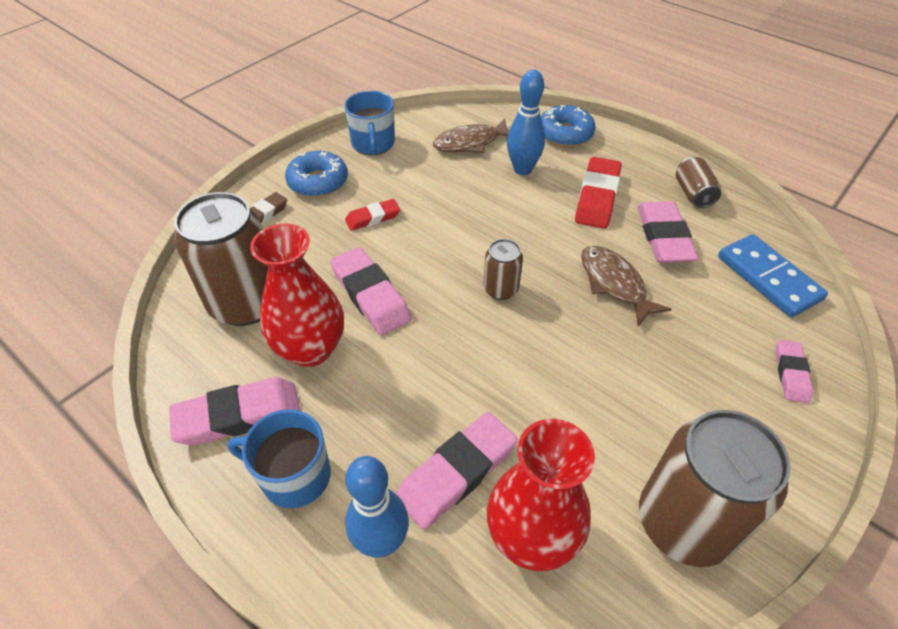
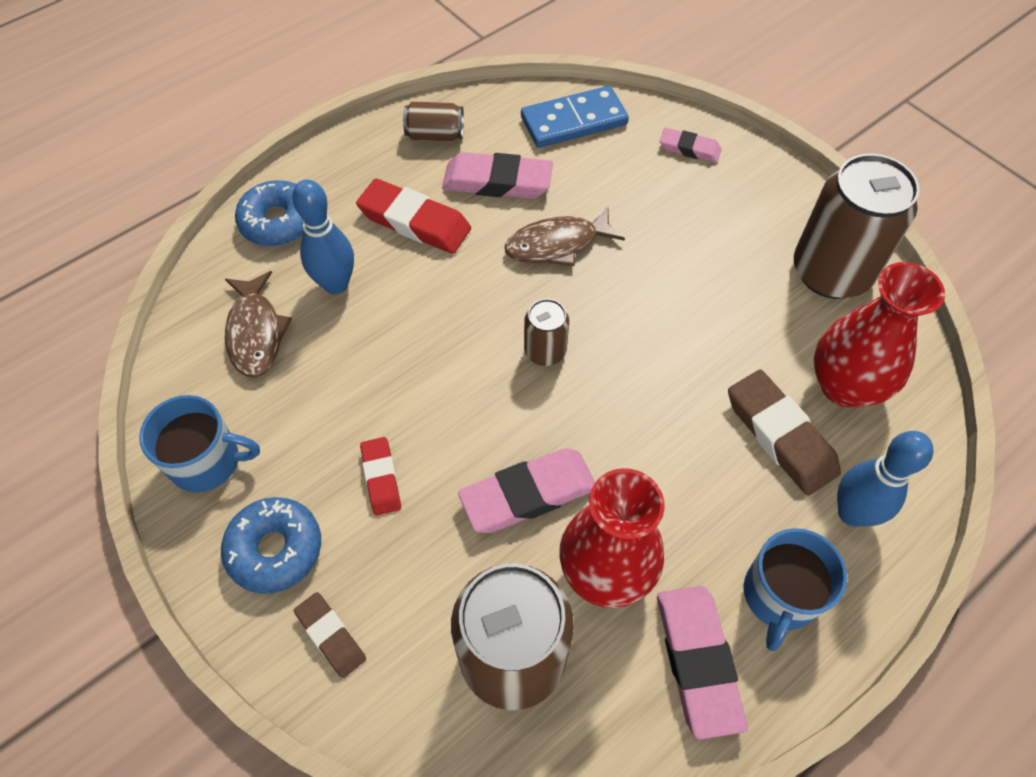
camera: 80 degrees left, 10 degrees up
(457, 472) = (780, 436): pink eraser -> brown eraser

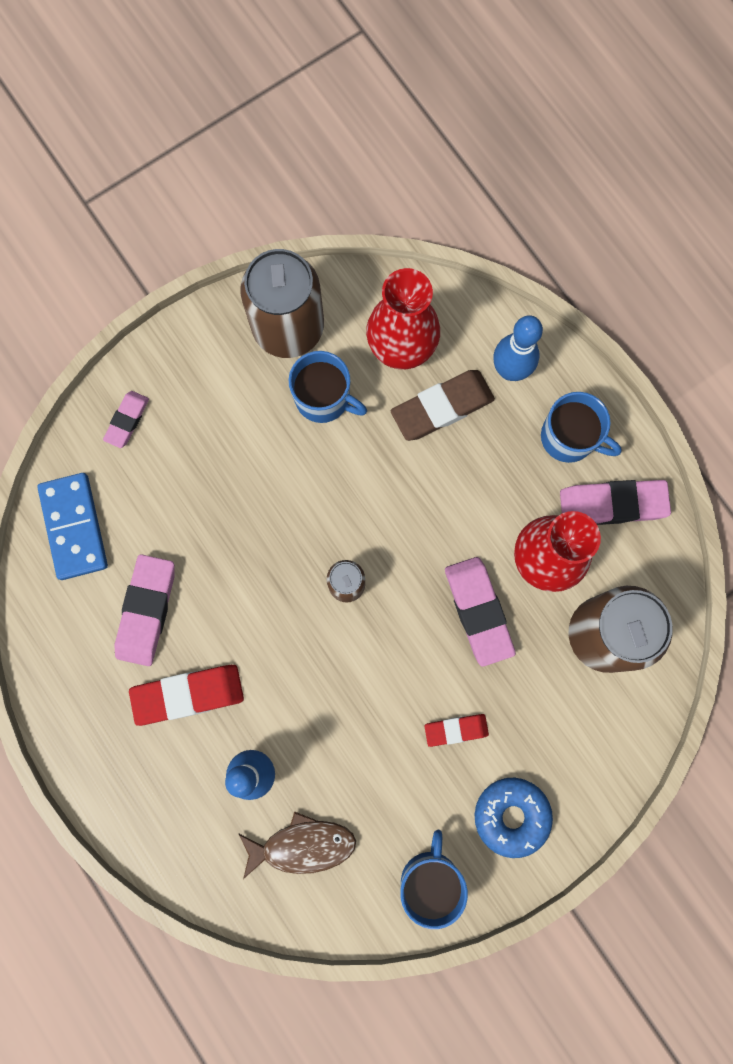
camera: 85 degrees left, 20 degrees up
(278, 222) = (172, 831): blue donut -> none
(331, 636) = (581, 769): brown eraser -> none
(414, 222) = (188, 694): red eraser -> red eraser turned 45 degrees clockwise
(435, 135) = (75, 670): brown can -> none
(557, 244) = (231, 561): brown fish -> none
(758, 312) = (323, 398): none -> blue mug

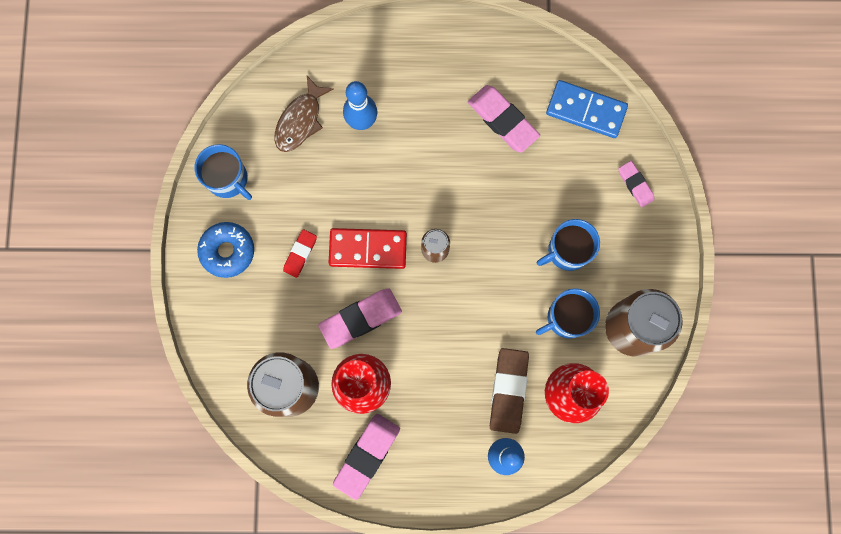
camera: 125 degrees right, 0 degrees up
(188, 694) = (434, 112): red eraser -> none
(398, 658) = (368, 249): none -> red domino
(478, 611) = (360, 319): pink eraser -> pink eraser turned 45 degrees counterclockwise
(569, 437) = (430, 460): blue mug -> blue mug (567, 251)

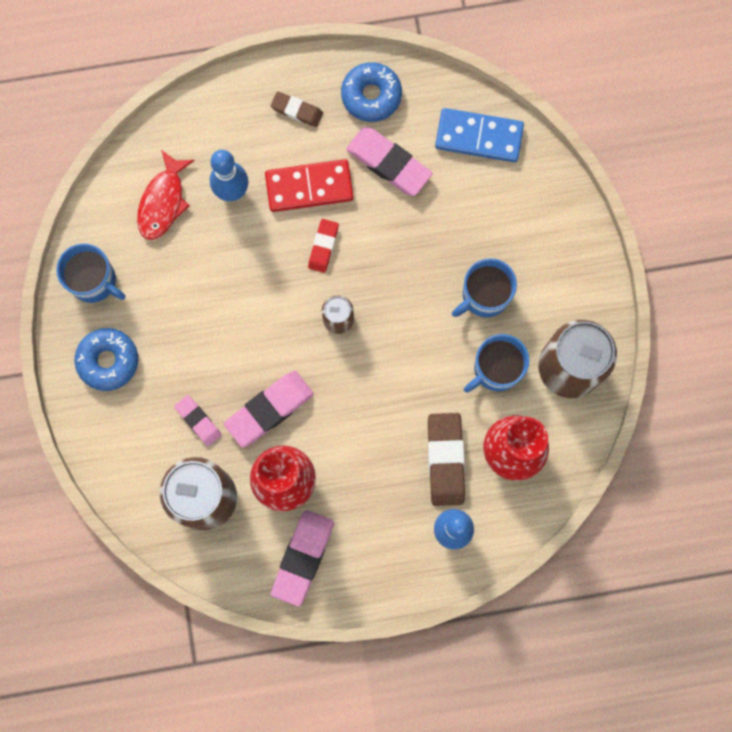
camera: 10 degrees left, 0 degrees up
(300, 120) = (163, 202): brown fish -> red fish
(300, 254) = (189, 350): red eraser -> red eraser (323, 246)
(368, 249) = (264, 332): red domino -> red domino (309, 187)
(430, 61) = (297, 111): none -> brown eraser
(497, 59) = (371, 95): none -> blue donut
(635, 185) = (547, 210): pink eraser -> pink eraser (198, 421)

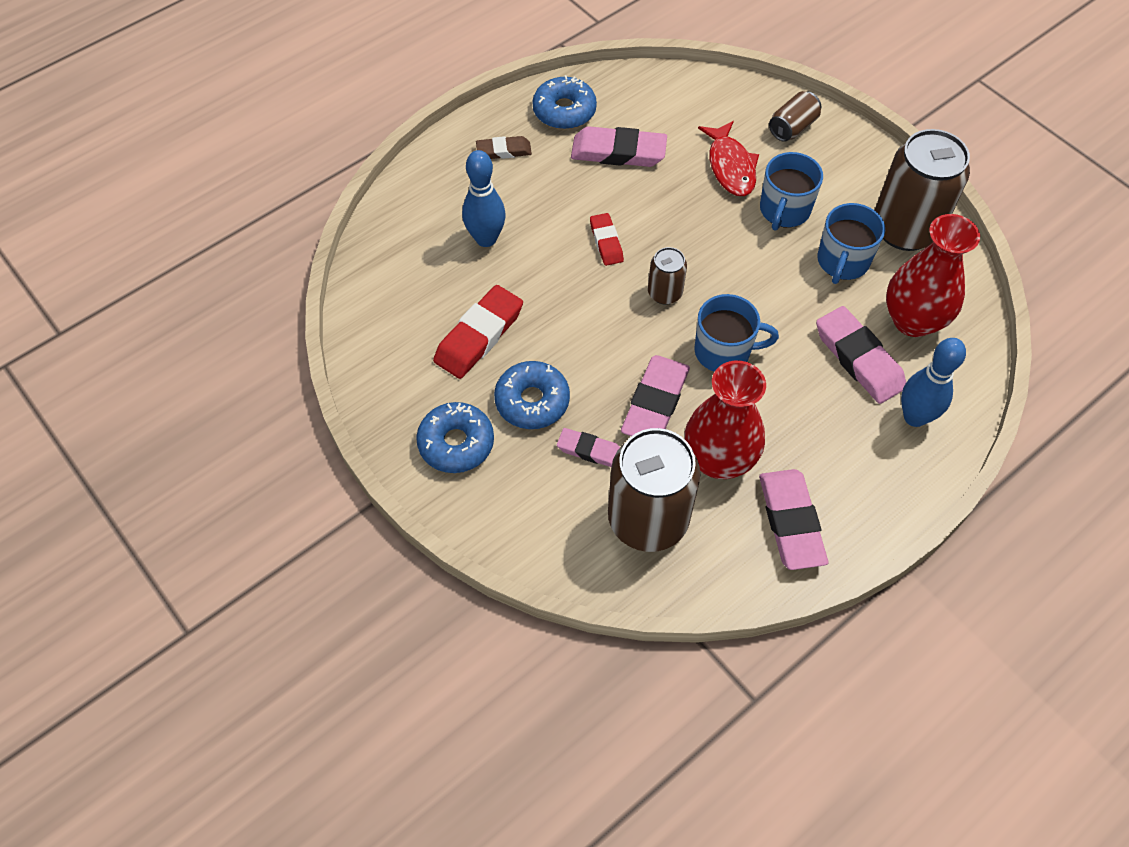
camera: 30 degrees left, 20 degrees down
(94, 281) = (394, 378): blue mug -> blue mug (724, 351)
(163, 202) = (422, 278): red fish -> red fish (730, 166)
(176, 278) = (479, 336): none -> red eraser
(182, 357) = (532, 401): none -> blue donut
(309, 187) = (558, 202): red domino -> none
(445, 460) = (858, 359): brown eraser -> pink eraser
(479, 136) = (683, 98): blue domino -> none
(550, 217) = (792, 127): none -> brown can

